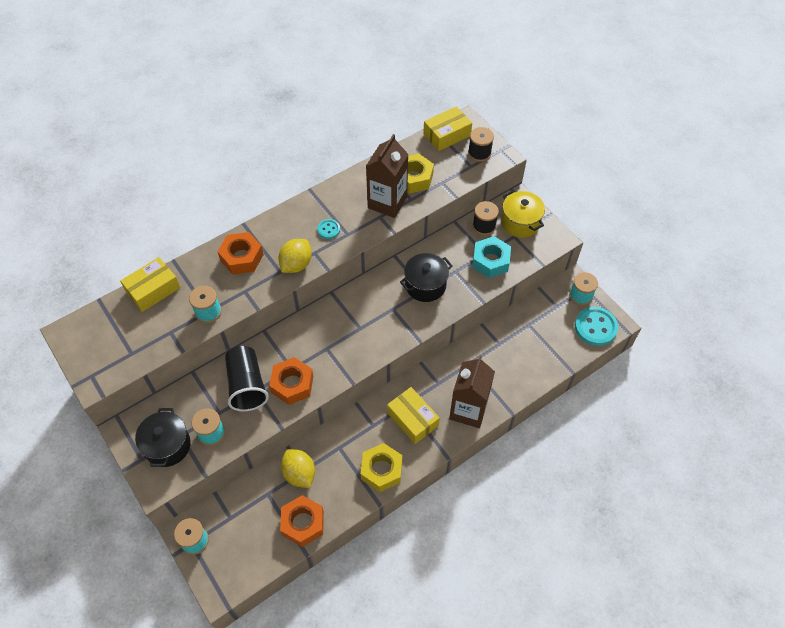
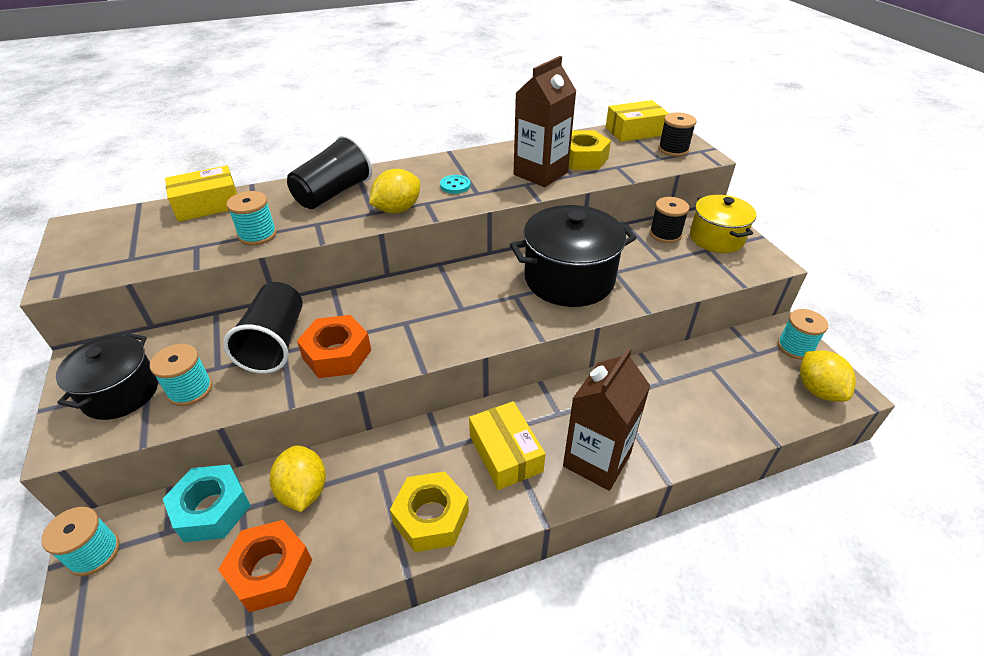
camera: 15 degrees right, 15 degrees down
(241, 257) = (333, 193): orange nut -> black cup
(425, 285) = (569, 279): black pot -> black pot, size x1.55
(490, 261) = (668, 269): turquoise nut -> turquoise nut (212, 509)
(595, 327) = (818, 390): turquoise button -> yellow lemon

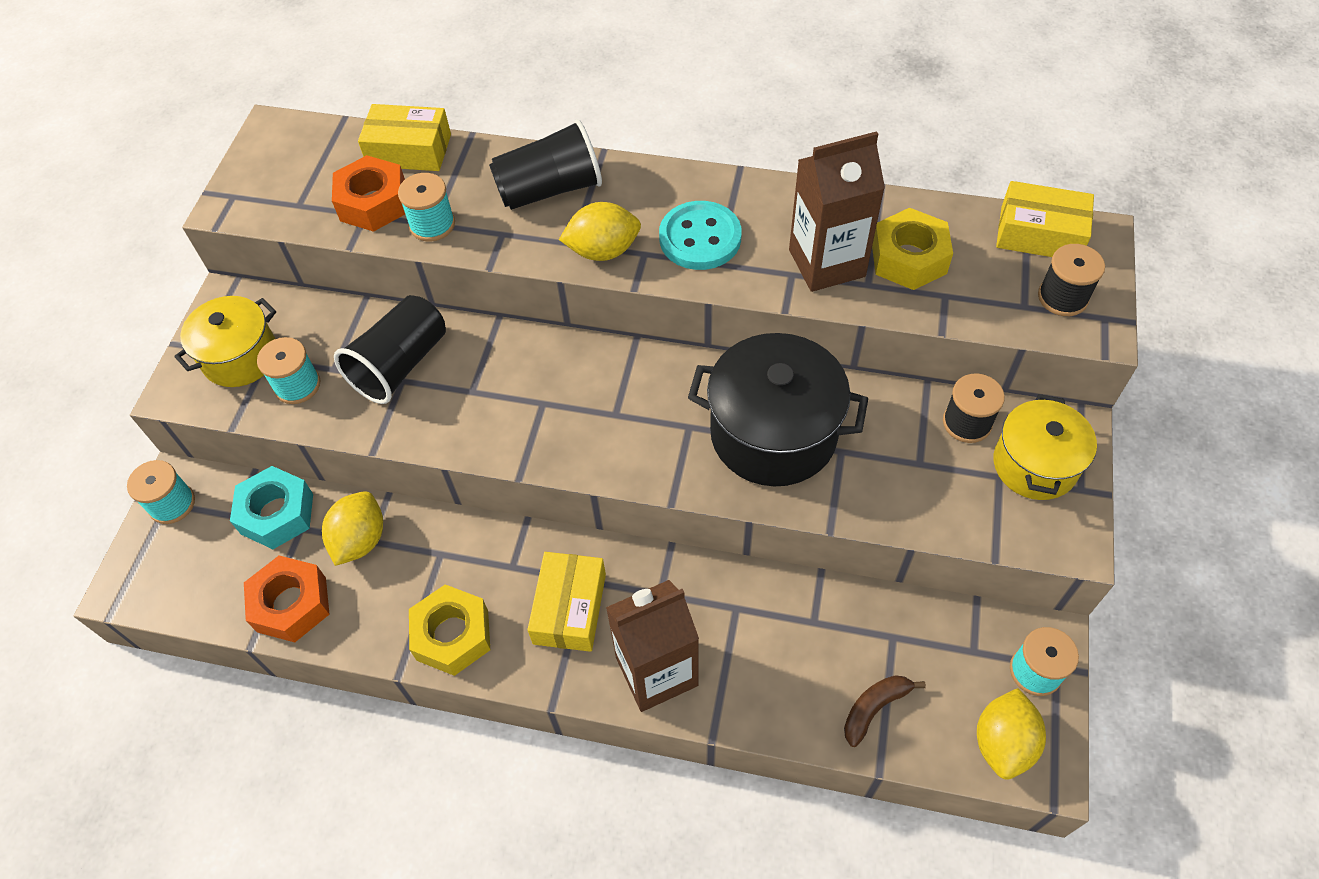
camera: 35 degrees right, 15 degrees up
(121, 393) = (240, 357): black pot -> yellow pot
(337, 354) = (449, 411): orange nut -> orange nut (373, 203)
(455, 185) = (700, 238): turquoise button -> turquoise button, size x1.90
(739, 409) = (874, 708): none -> brown banana

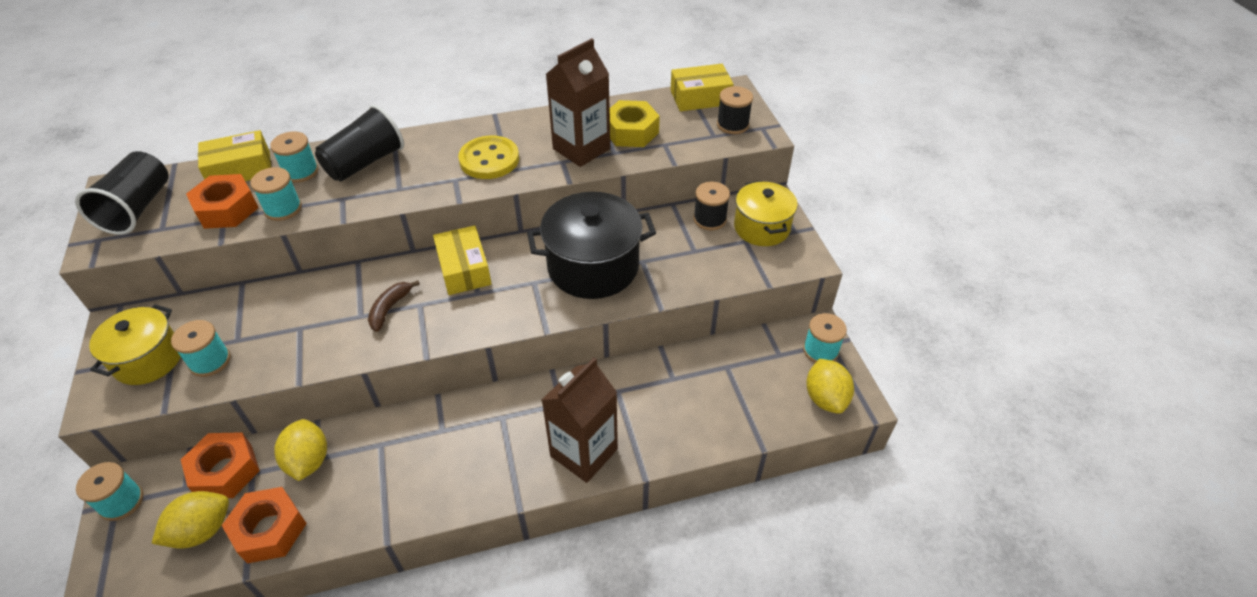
camera: 30 degrees left, 10 degrees down
(277, 514) = (225, 471): turquoise nut -> orange nut
(400, 365) = (293, 318): black cup -> black cup (138, 208)
(452, 635) = (418, 494): yellow nut -> none
(473, 177) = (301, 171): none -> turquoise spool
(569, 608) = (500, 439): yellow box -> yellow box (464, 269)
(603, 251) = (424, 186): yellow lemon -> yellow lemon (202, 530)
(700, 238) = (489, 160): turquoise button -> yellow button
(874, 708) = (738, 412): brown banana -> brown banana (389, 308)

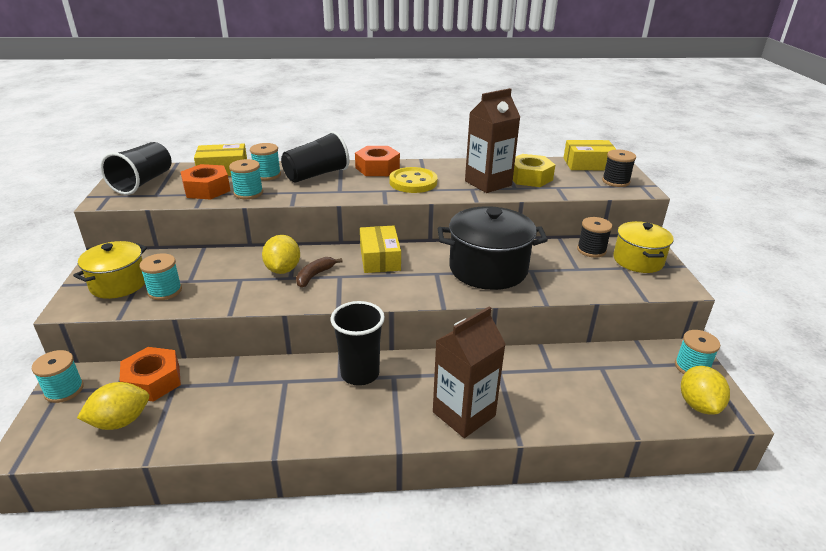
camera: 10 degrees right, 15 degrees down
(269, 530) = (176, 430): orange nut -> orange nut (377, 168)
(308, 461) = (222, 384): yellow lemon -> yellow lemon (283, 270)
(464, 420) = (360, 374): none -> black cup

